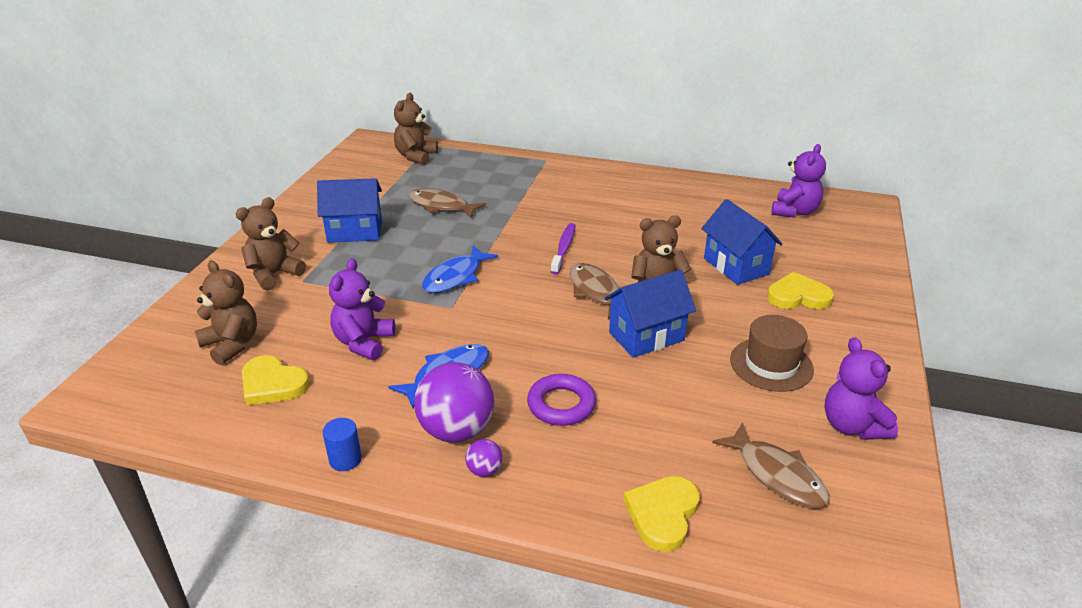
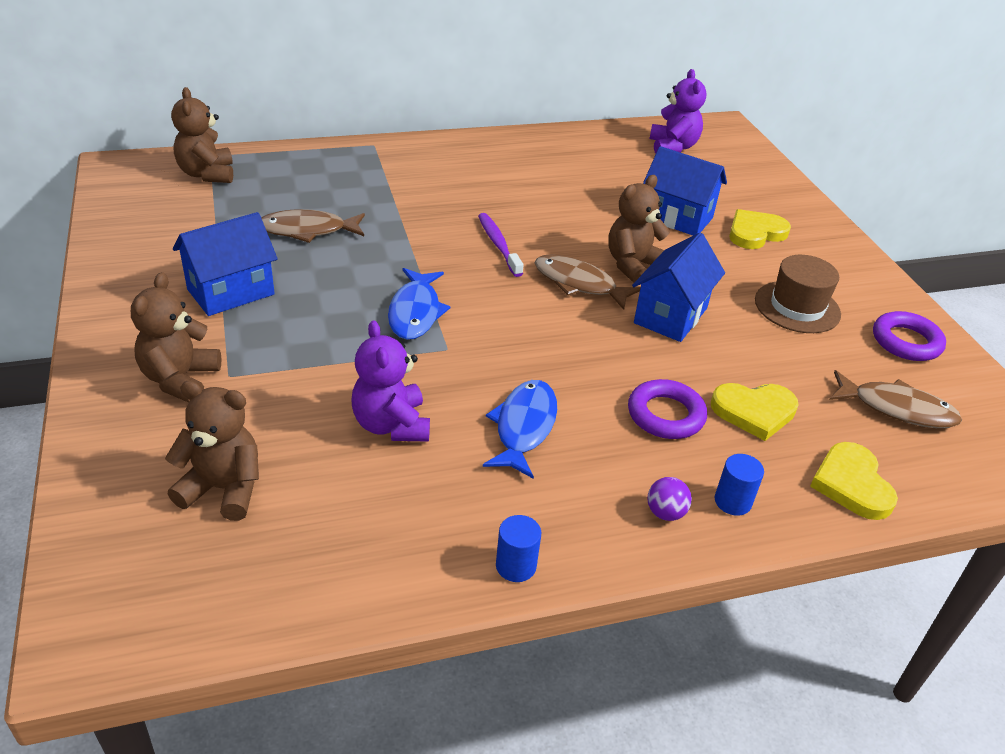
camera: 35 degrees left, 5 degrees up
(272, 384) = (334, 516): yellow heart -> yellow heart (754, 412)
(456, 430) = (596, 483): purple ball -> none
(545, 484) = (732, 501): none -> blue cylinder
(852, 426) = (906, 342): purple teddy bear -> purple ring

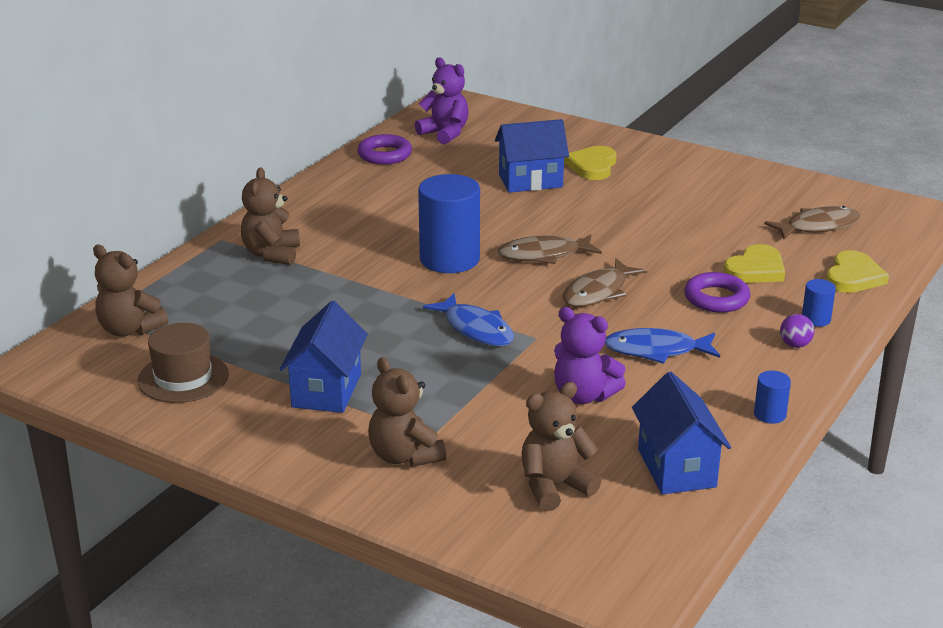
camera: 40 degrees left, 10 degrees down
(308, 230) = (298, 323): brown fish -> brown fish (598, 292)
(498, 245) = (449, 259): purple toothbrush -> blue cylinder
(524, 427) = (656, 350): blue fish -> blue fish turned 60 degrees counterclockwise
(633, 265) = (556, 225): brown teddy bear -> brown teddy bear (272, 254)
(670, 315) = (628, 243): blue house -> blue house (676, 468)
(797, 307) = (687, 199): brown hat -> brown hat (183, 378)
(851, 484) = (853, 277): yellow heart -> yellow heart turned 105 degrees counterclockwise
(906, 342) = (769, 187): purple ring -> purple ring (384, 155)

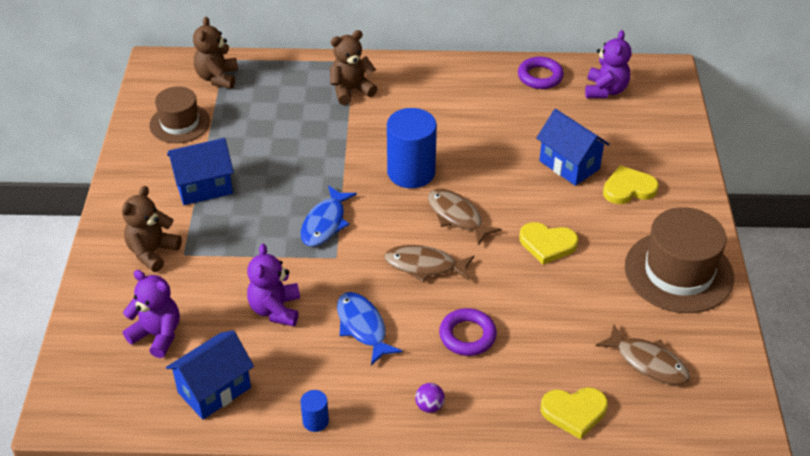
camera: 60 degrees right, 15 degrees up
(554, 487) = (157, 335): brown teddy bear -> purple teddy bear
(720, 180) = (678, 272): none -> brown hat
(755, 269) = (534, 345): yellow heart -> yellow heart (547, 244)
(816, 319) = (480, 407): blue cylinder -> none

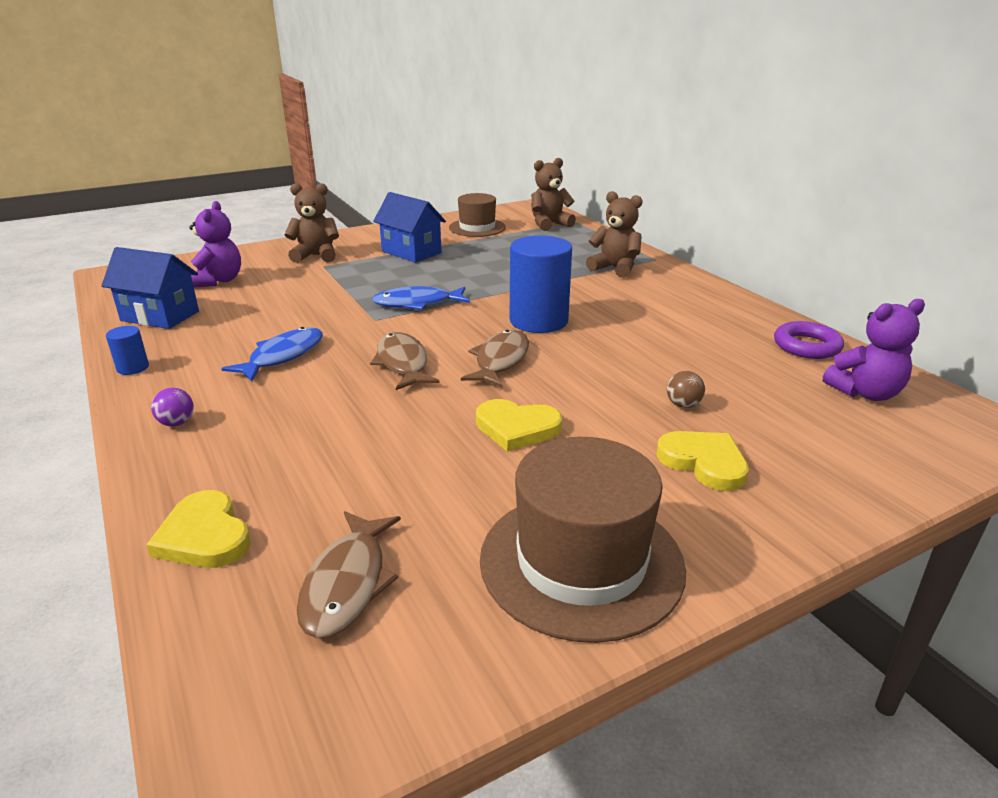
camera: 60 degrees right, 15 degrees down
(275, 309) = (280, 313): purple teddy bear -> none
(467, 335) = (308, 416): purple ring -> none
(547, 244) = (517, 428): yellow heart -> yellow heart turned 60 degrees counterclockwise
(569, 165) = (683, 405): blue house -> brown ball

